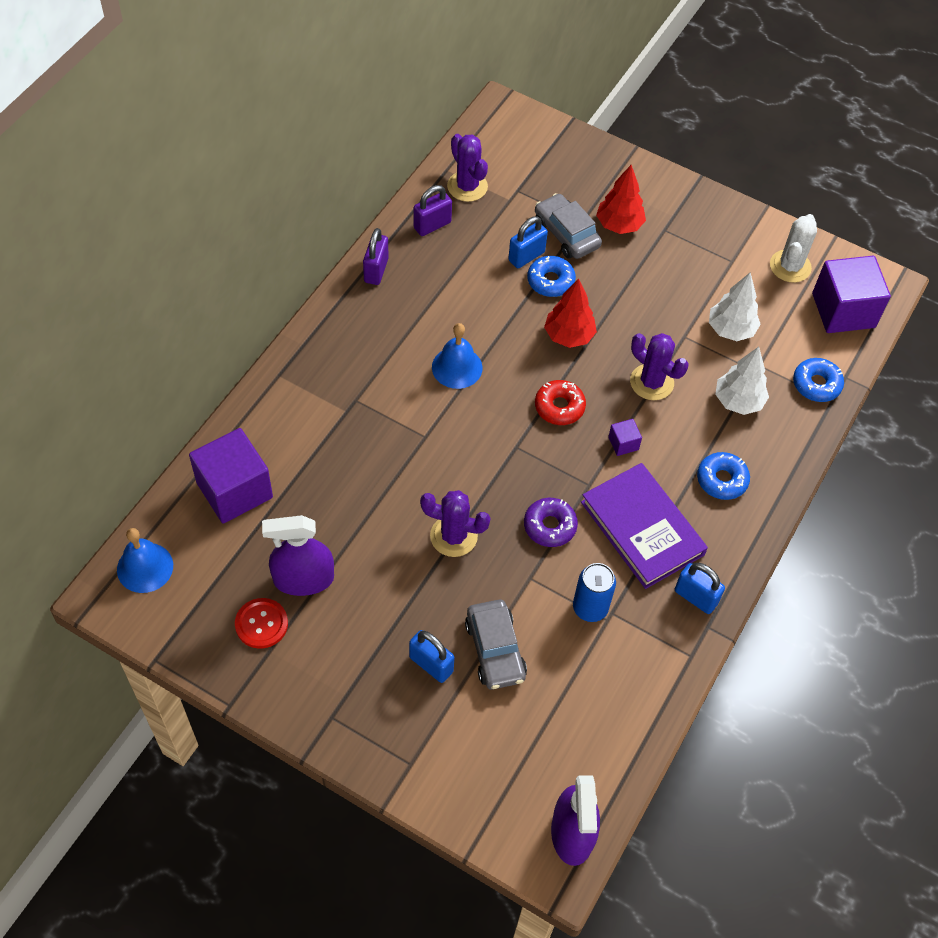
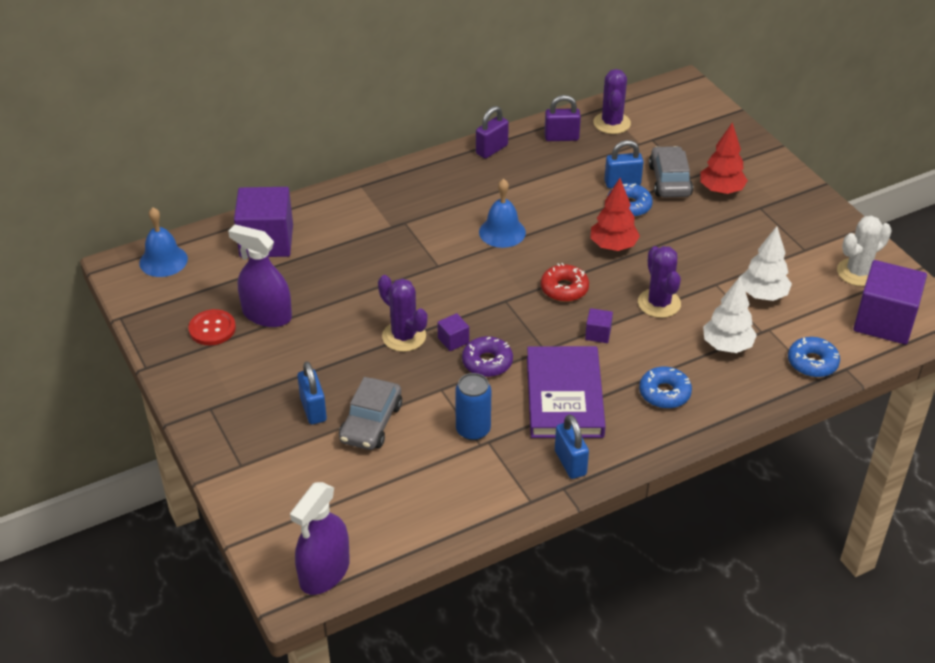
camera: 35 degrees right, 15 degrees down
(502, 517) = (453, 340): none -> purple cube

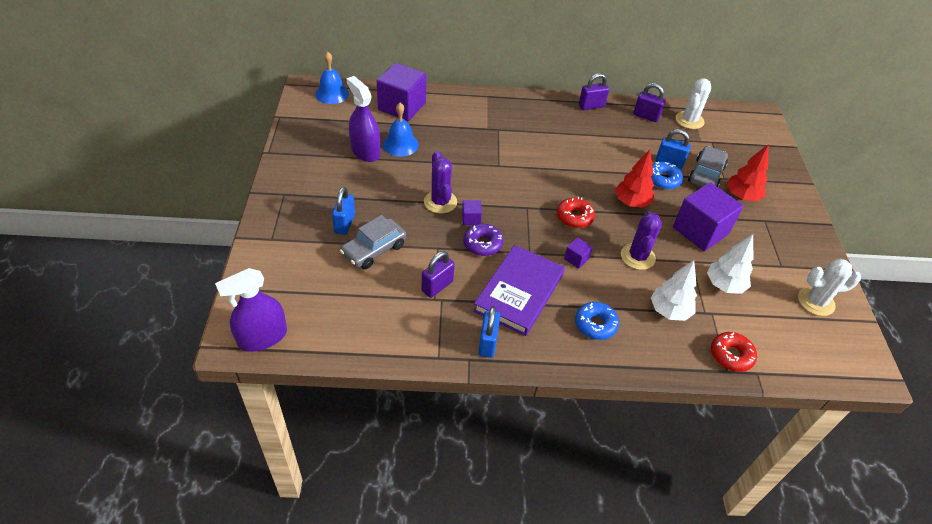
camera: 25 degrees right, 5 degrees up
(212, 329) = (326, 146): red button -> none
(473, 430) = (437, 286): blue can -> purple padlock
(502, 232) = (559, 161): blue bell -> blue bell (400, 144)
(612, 123) = (689, 120): purple cactus -> white cactus
(812, 363) = (731, 355): blue donut -> red donut
(884, 321) = (815, 350): purple cube -> purple cube (700, 231)

